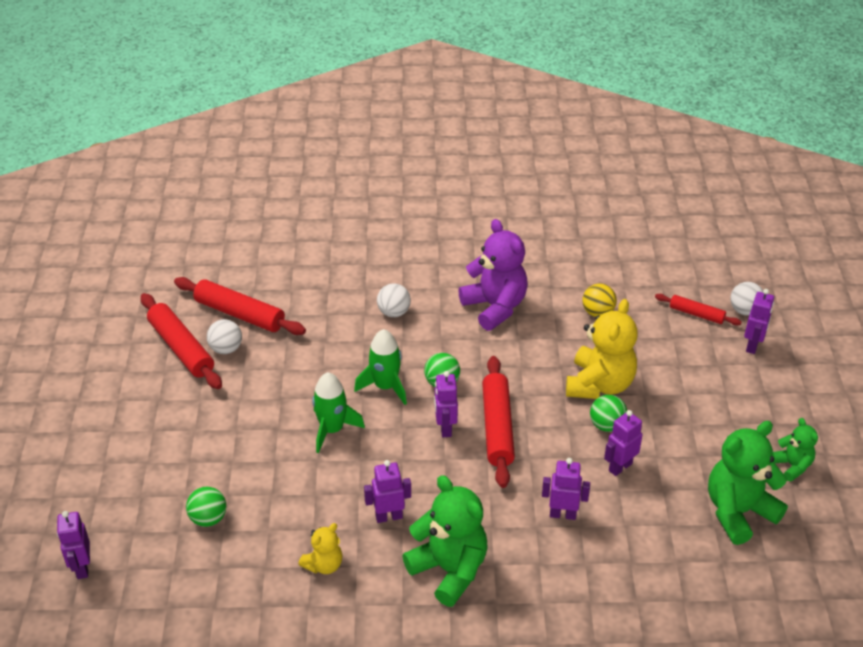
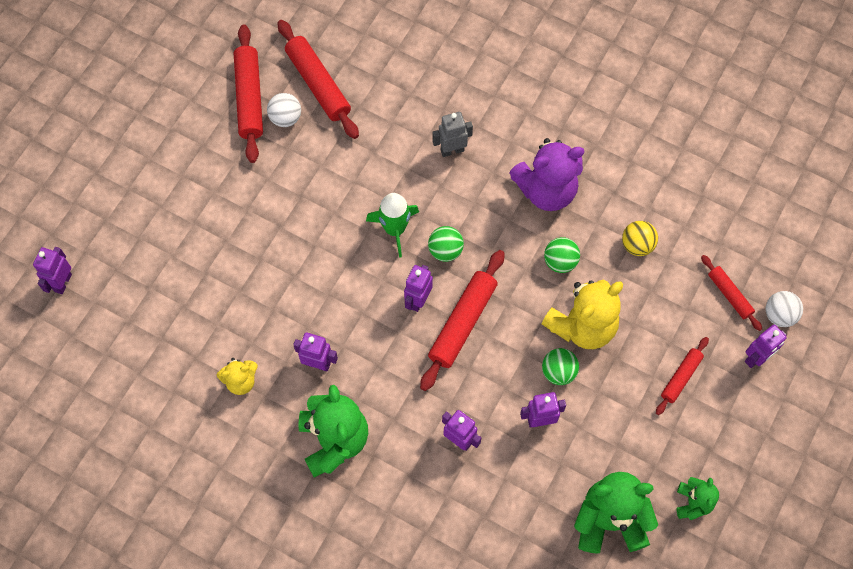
camera: 30 degrees right, 25 degrees up
(208, 518) = (178, 288): green ball -> green ball (560, 261)
(332, 429) = (324, 251): green rocket -> none
(394, 312) = (452, 150): white ball -> grey robot
(495, 307) = (546, 190): purple teddy bear -> purple teddy bear turned 75 degrees clockwise
(707, 384) = (681, 377): none -> red rolling pin

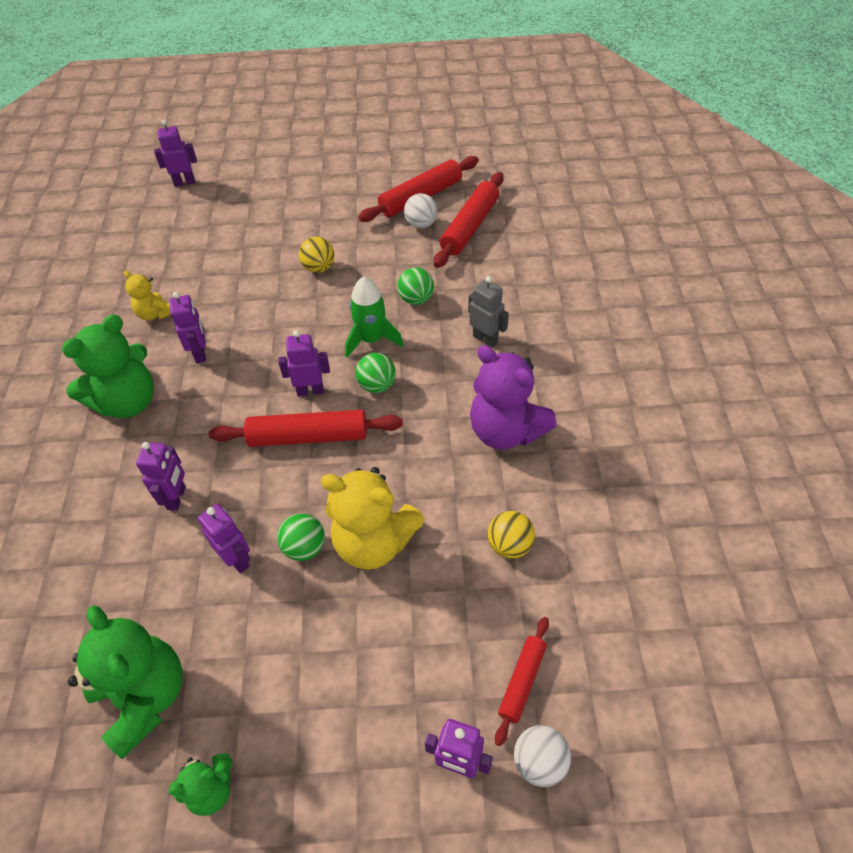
camera: 60 degrees right, 15 degrees down
(280, 225) = (319, 268): none -> yellow ball
(560, 261) = (435, 483): green ball -> green ball (416, 299)
(681, 377) = (374, 682): red rolling pin -> none

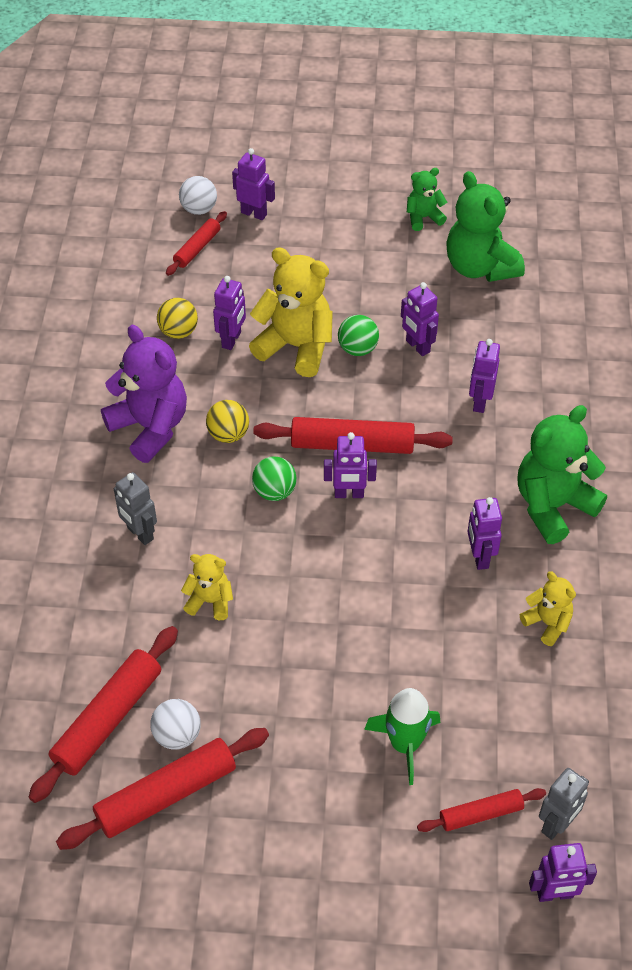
camera: 175 degrees left, 0 degrees up
(176, 210) = (556, 824): none -> grey robot
(223, 209) = (481, 814): none -> red rolling pin
(319, 268) = (332, 671): yellow ball -> yellow ball (228, 434)
(371, 339) = (274, 550): green rocket -> green rocket (405, 744)
(416, 299) = (210, 601): green ball -> yellow teddy bear
(447, 542) = (232, 340): none -> purple robot

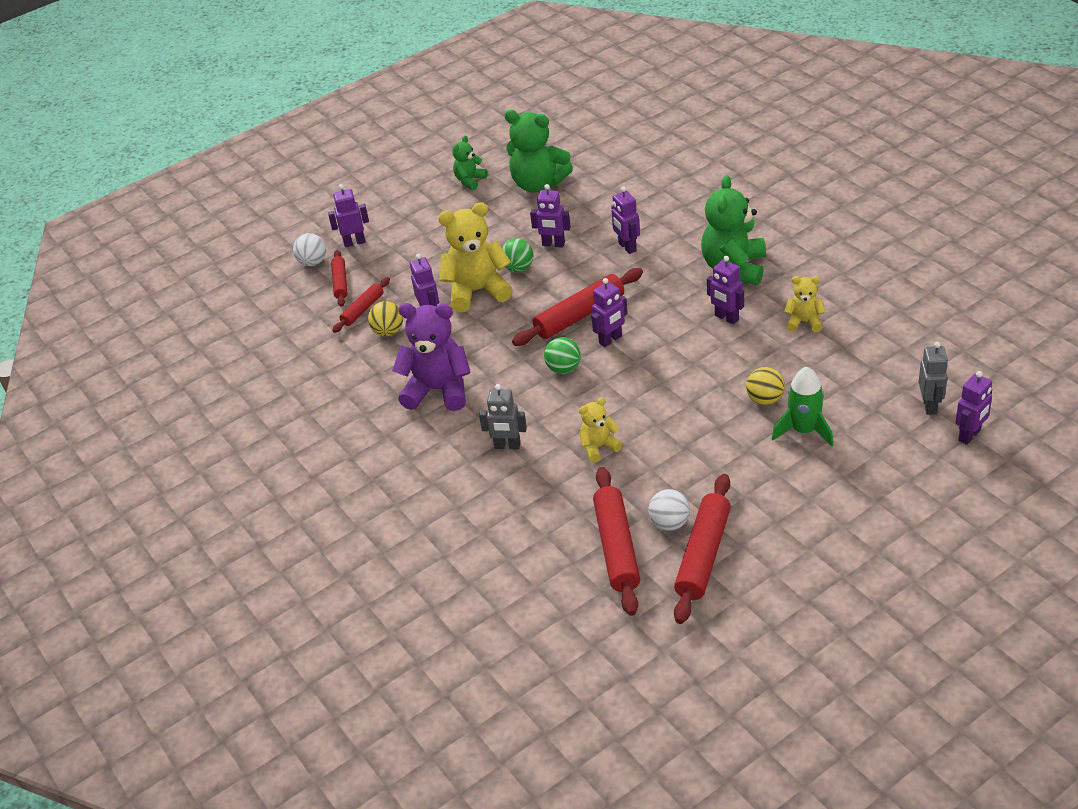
camera: 35 degrees left, 10 degrees down
(228, 434) = (495, 360): yellow ball -> yellow ball (765, 399)
(481, 814) = (886, 430): red rolling pin -> red rolling pin (362, 309)

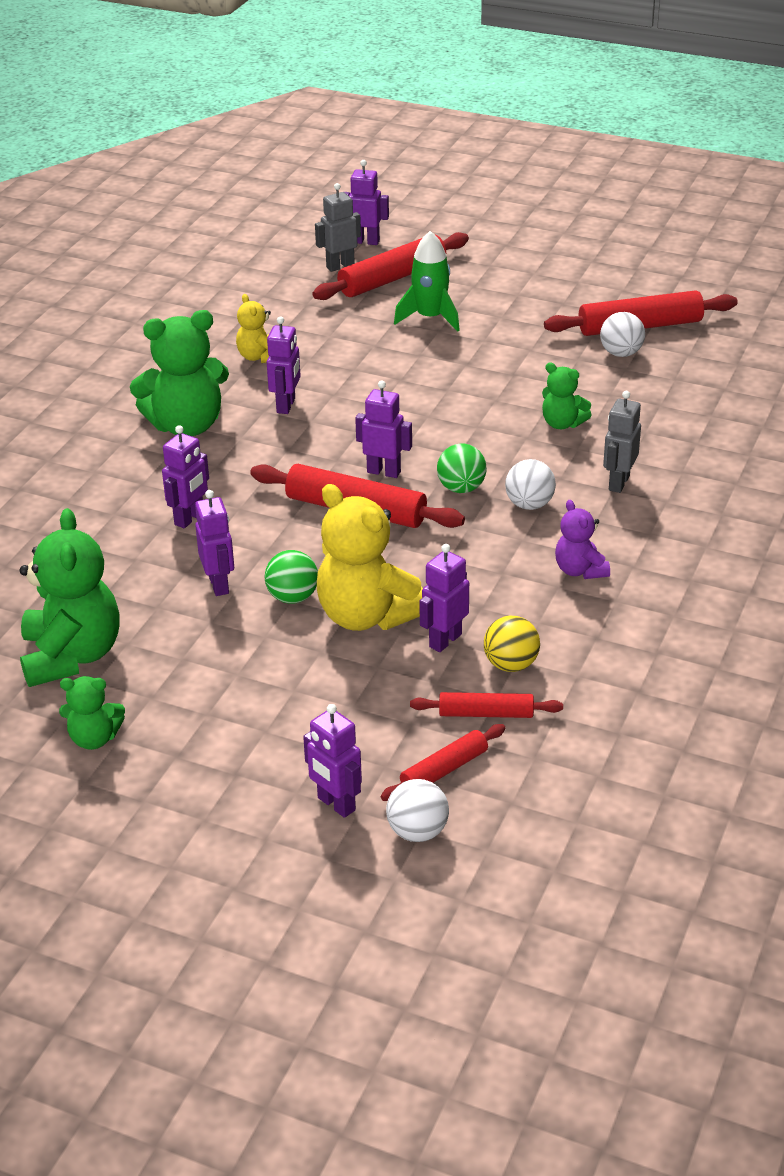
camera: 125 degrees left, 5 degrees down
(438, 390) = (580, 570): purple teddy bear -> purple teddy bear, size x0.53
(507, 446) = (618, 483): grey robot -> grey robot turned 135 degrees counterclockwise
(520, 393) = (529, 504): none -> white ball
(599, 447) = (562, 423): yellow teddy bear -> green teddy bear
(617, 547) = (680, 371): red rolling pin -> red rolling pin (392, 278)
(765, 399) = (403, 348): yellow ball -> none

